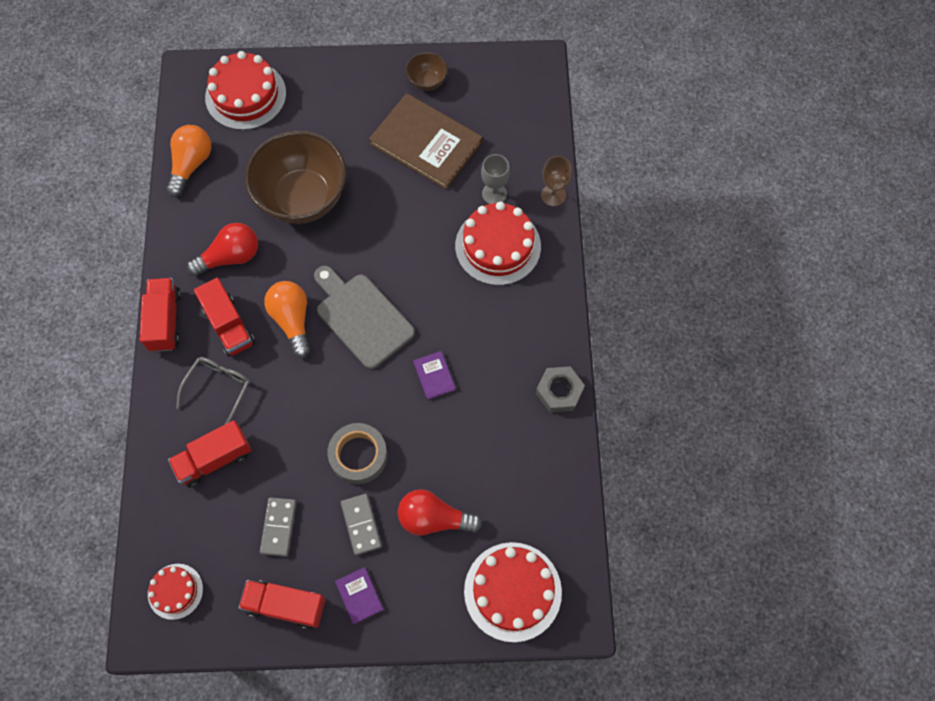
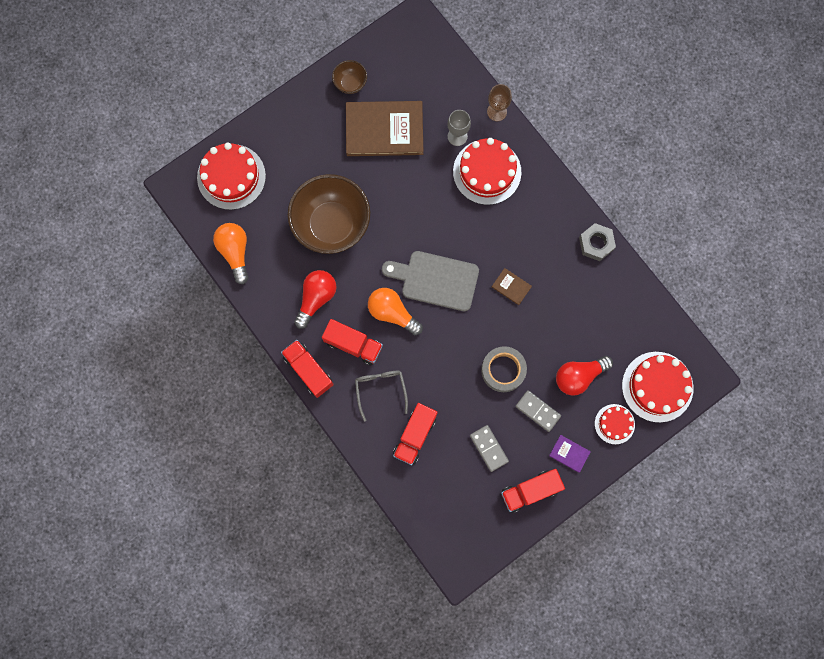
camera: 35 degrees left, 10 degrees up
(175, 591) = (457, 530): red cake -> red cake (614, 424)
(434, 376) = (511, 287): purple book -> brown book

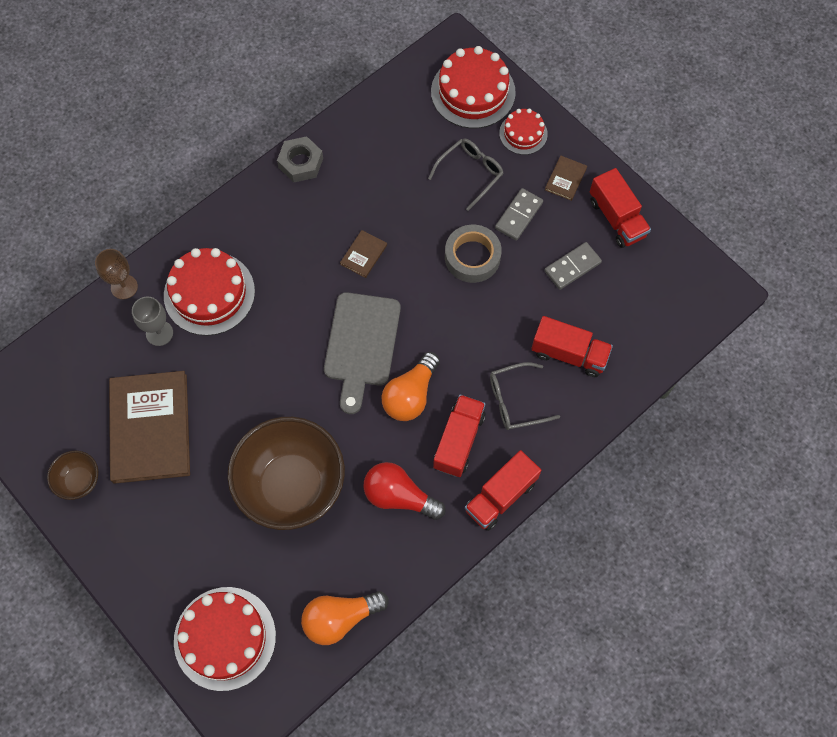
camera: 95 degrees left, 10 degrees down
(569, 454) = (565, 179): purple book -> brown book
(579, 376) = (470, 173): red light bulb -> grey glasses

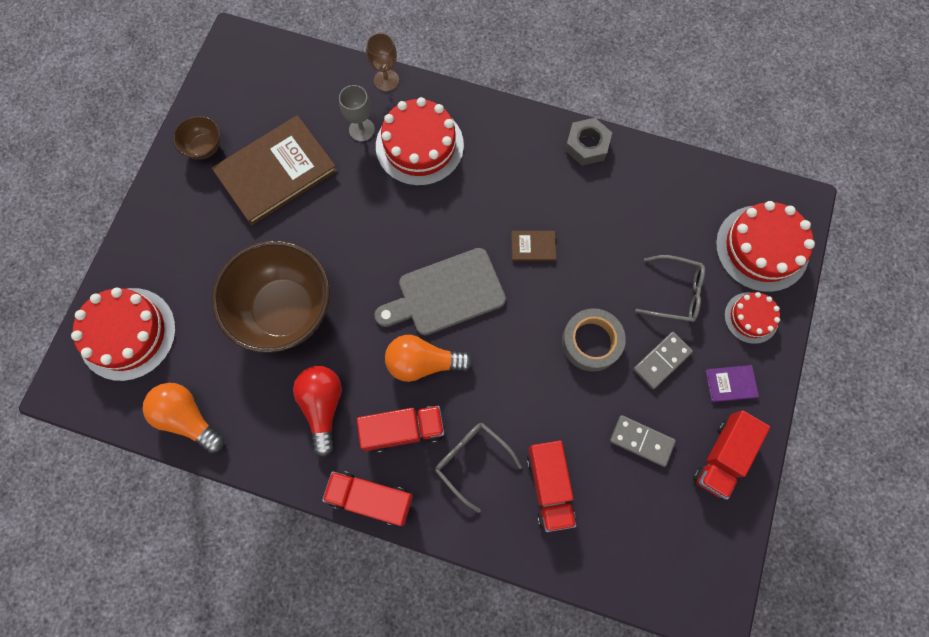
camera: 60 degrees right, 5 degrees up
(519, 215) = (662, 361): grey domino -> grey domino turned 45 degrees counterclockwise
(565, 179) = (730, 384): brown book -> purple book

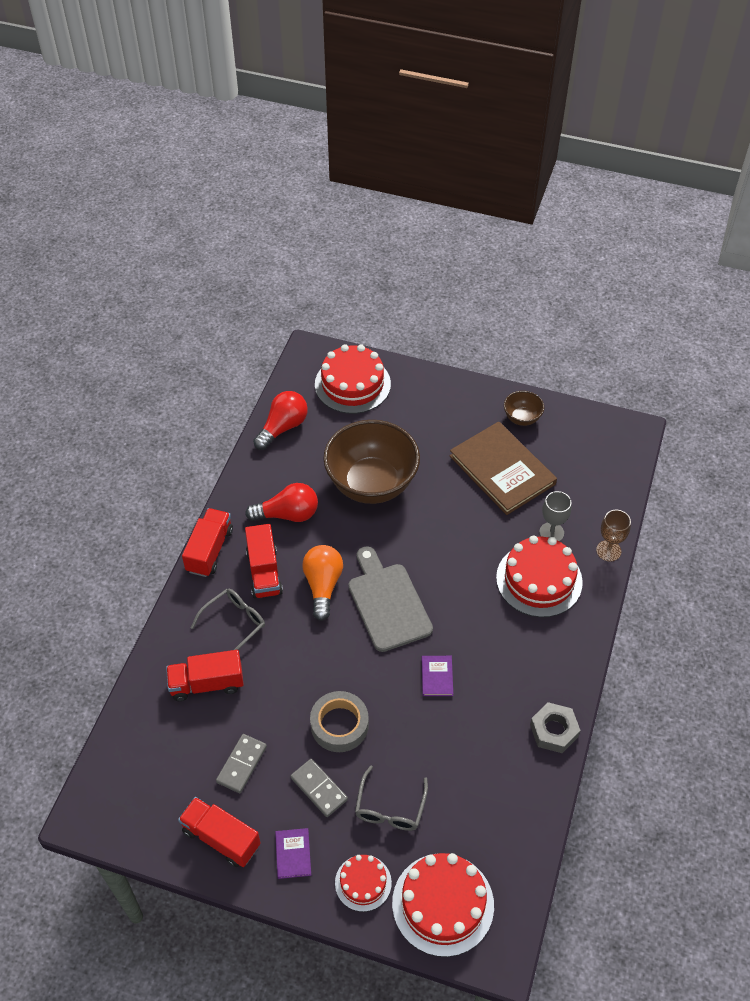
camera: 90 degrees right, 20 degrees down
(188, 418) = (283, 427): orange light bulb -> red light bulb
(533, 247) = (437, 676): brown book -> purple book

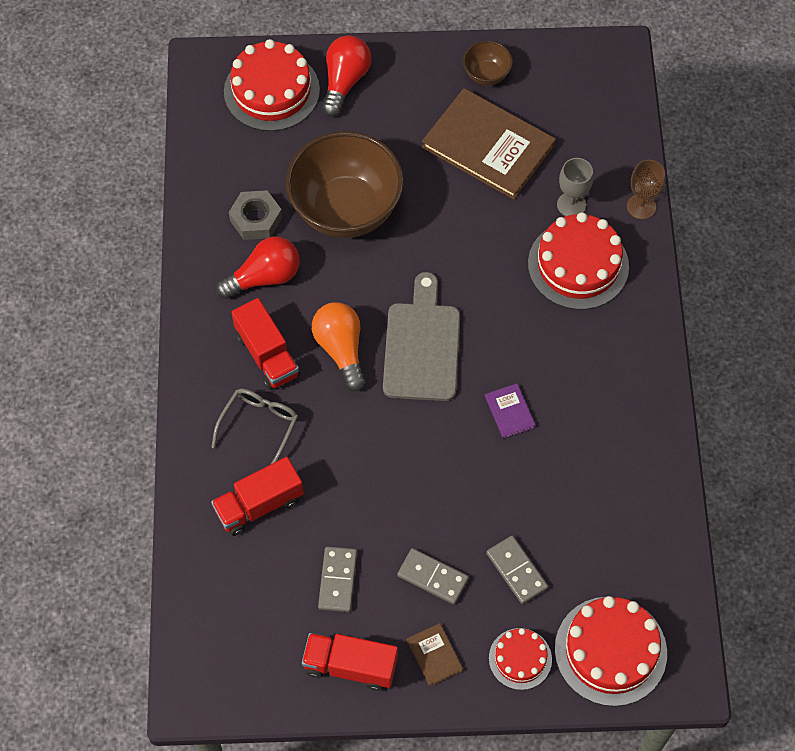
camera: 20 degrees left, 10 degrees up
(210, 550) = (192, 350): red truck -> none
(283, 427) = (212, 171): red light bulb -> red light bulb (345, 82)
(293, 854) = (434, 655): purple book -> brown book
(339, 725) = (426, 501): grey tape -> none
(387, 603) = (422, 346): grey cutting board -> grey cutting board turned 45 degrees clockwise
(390, 807) = (516, 571): grey glasses -> grey domino
(554, 731) = (656, 429): grey nut -> grey nut (256, 219)

